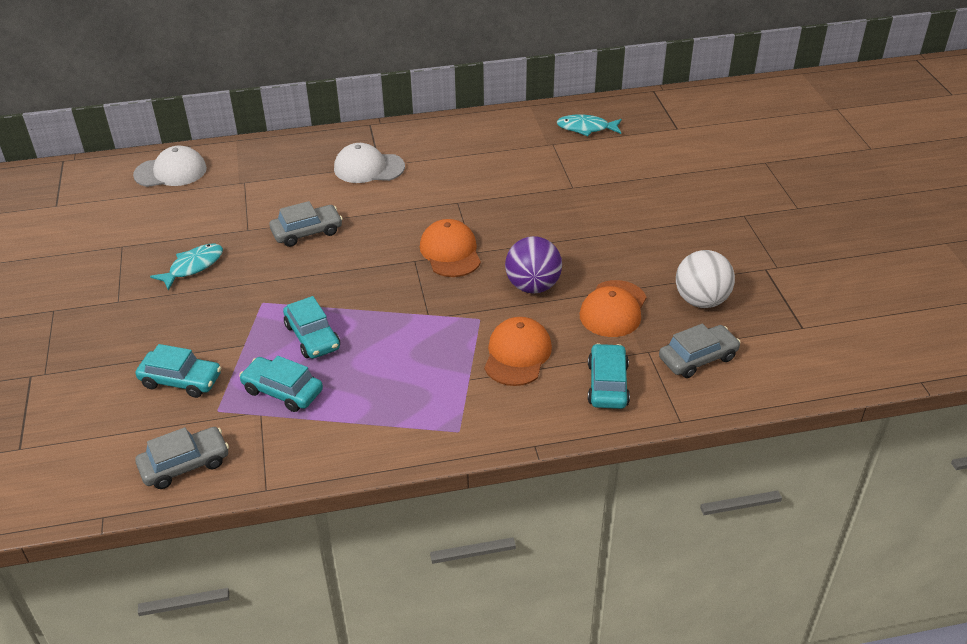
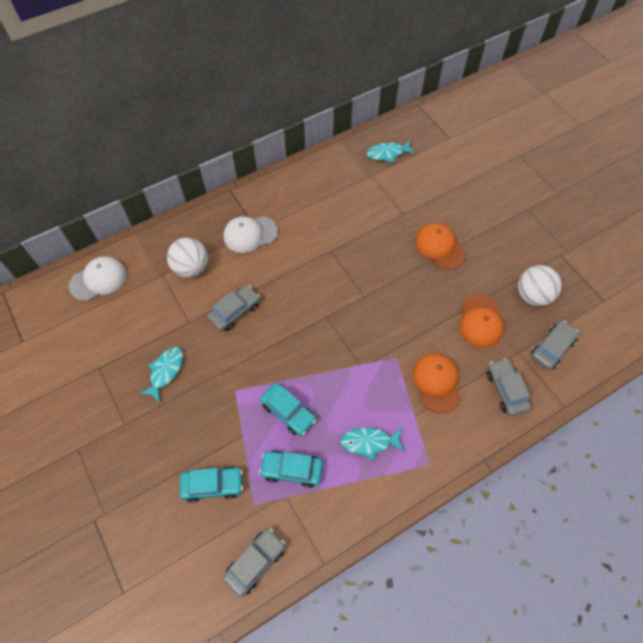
camera: 20 degrees left, 20 degrees up
(281, 183) = (191, 268): none -> white ball
(394, 390) = (369, 442): none -> turquoise fish
(450, 252) = (348, 301): orange cap -> orange cap (440, 247)
(533, 286) = (418, 316): purple ball -> none
(607, 384) = (506, 390): turquoise car -> grey car

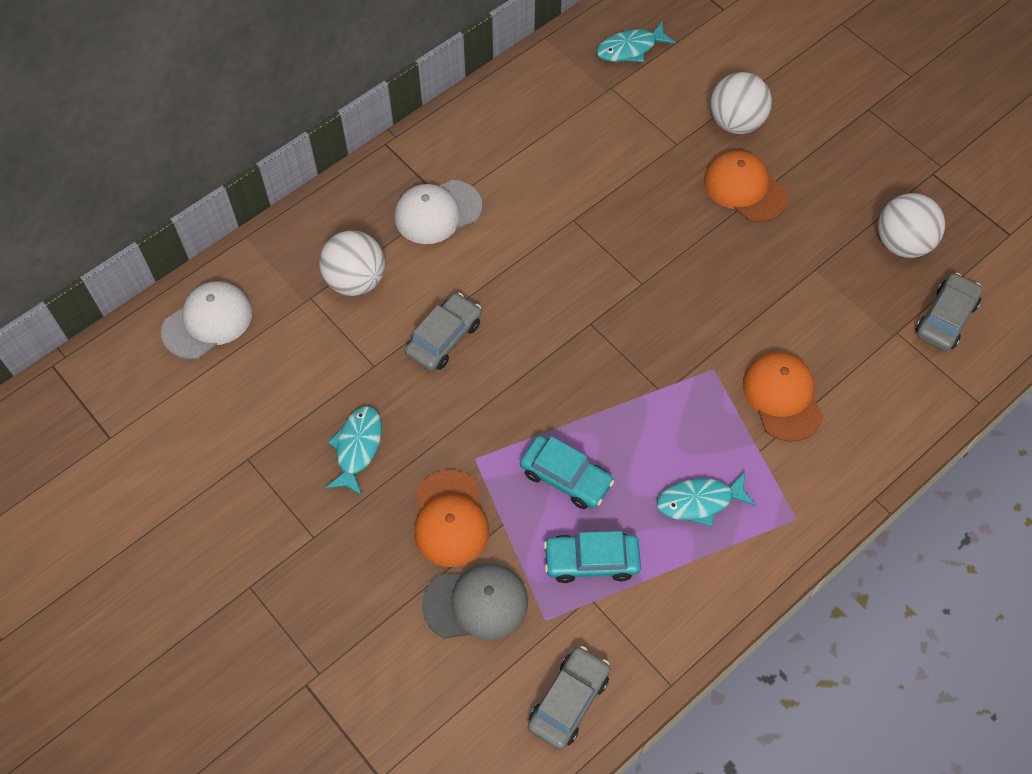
camera: 10 degrees left, 0 degrees up
(212, 485) = (476, 603): turquoise car -> grey cap
(442, 206) = (736, 123): none -> white ball
(480, 321) = (830, 294): orange cap -> orange cap (450, 519)
(506, 390) = (888, 391): grey car -> none

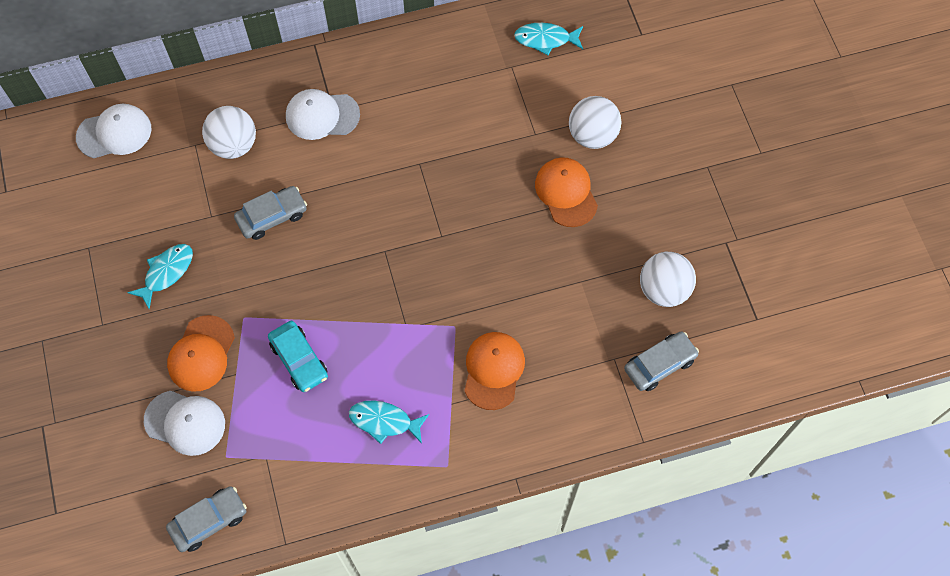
camera: 25 degrees right, 5 degrees up
(476, 603) = (185, 422): grey cap -> white cap
(591, 561) = (282, 429): turquoise car -> none

